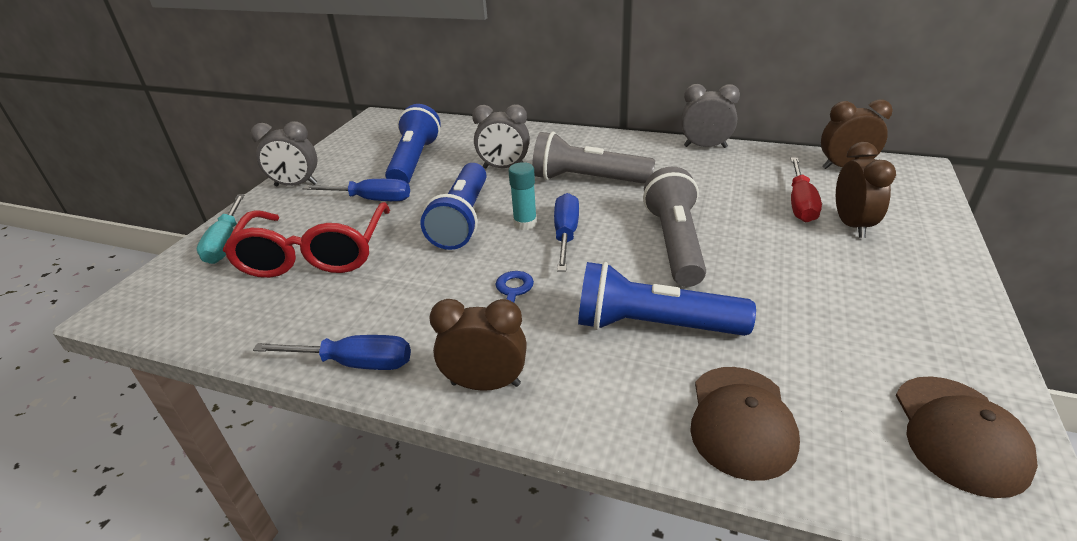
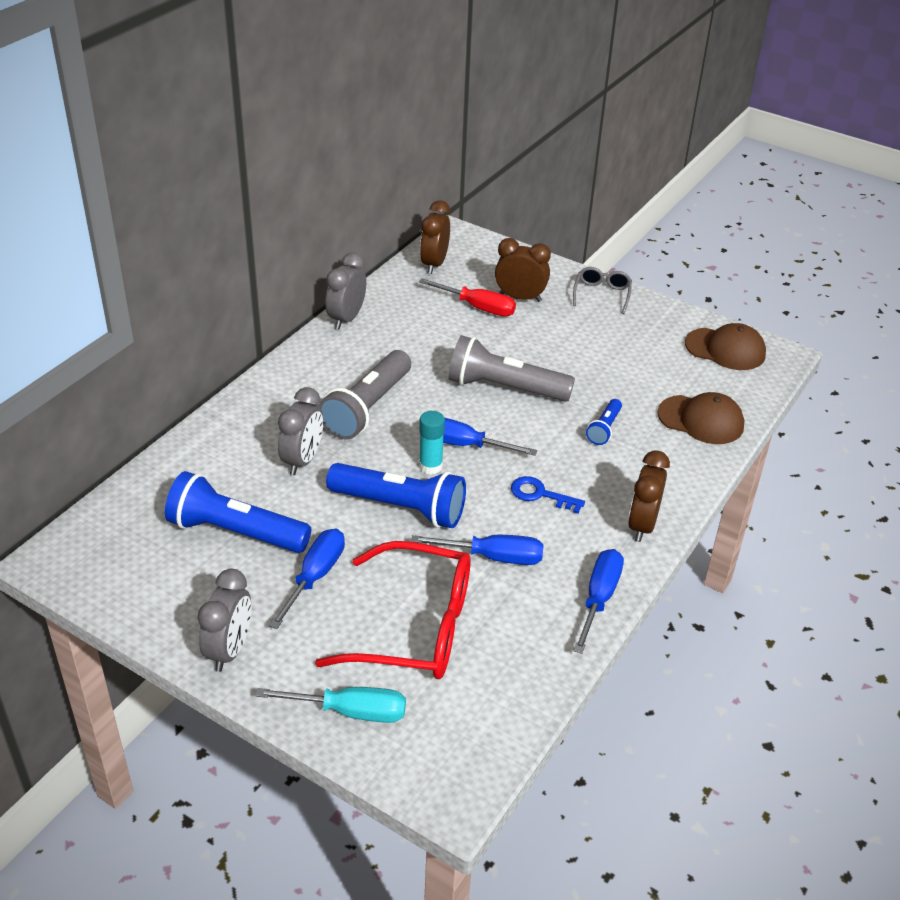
camera: 80 degrees left, 5 degrees up
(408, 281) = (494, 557): none -> blue screwdriver
(654, 326) = (604, 429): blue flashlight -> blue flashlight, size x0.49
(941, 283) = (602, 294): none -> grey glasses

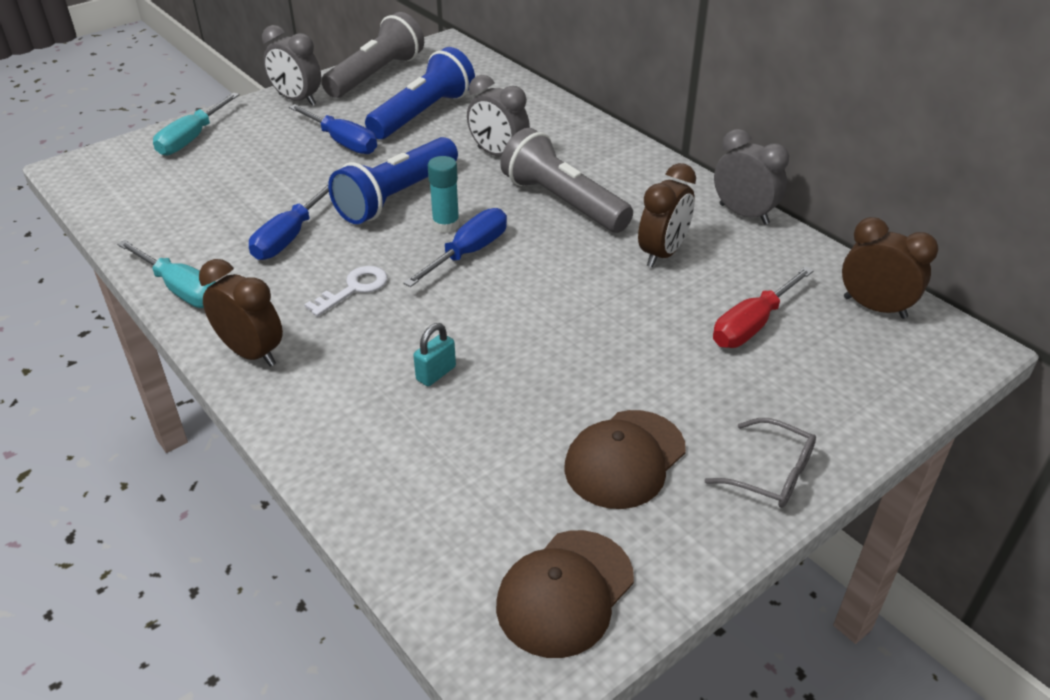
camera: 110 degrees right, 0 degrees up
(416, 627) = (244, 180): red glasses -> none
(505, 388) = (558, 307): grey flashlight -> grey flashlight (376, 75)
(520, 298) = (772, 373): brown clock -> brown clock (662, 253)
(540, 494) = (354, 289): blue key -> white key
(599, 597) = (182, 290): blue screwdriver -> turquoise screwdriver
(604, 429) = (436, 373): blue flashlight -> turquoise padlock
(701, 420) = (401, 483): brown cap -> brown cap (624, 459)

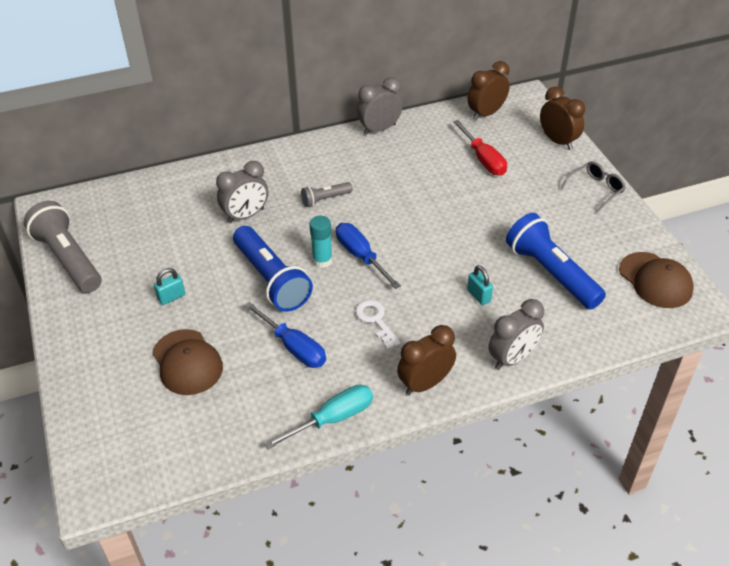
camera: 70 degrees left, 5 degrees up
(191, 139) = (97, 397): turquoise screwdriver -> none
(297, 100) = (75, 316): grey clock -> grey clock (512, 358)
(343, 142) = (171, 297): blue screwdriver -> turquoise padlock
(423, 114) = (157, 243): blue flashlight -> blue flashlight (551, 273)
(563, 202) = (325, 199): grey flashlight -> grey flashlight, size x0.49
(624, 459) = (572, 236): brown cap -> brown cap (187, 362)
(662, 253) = (403, 172): brown clock -> brown clock (558, 141)

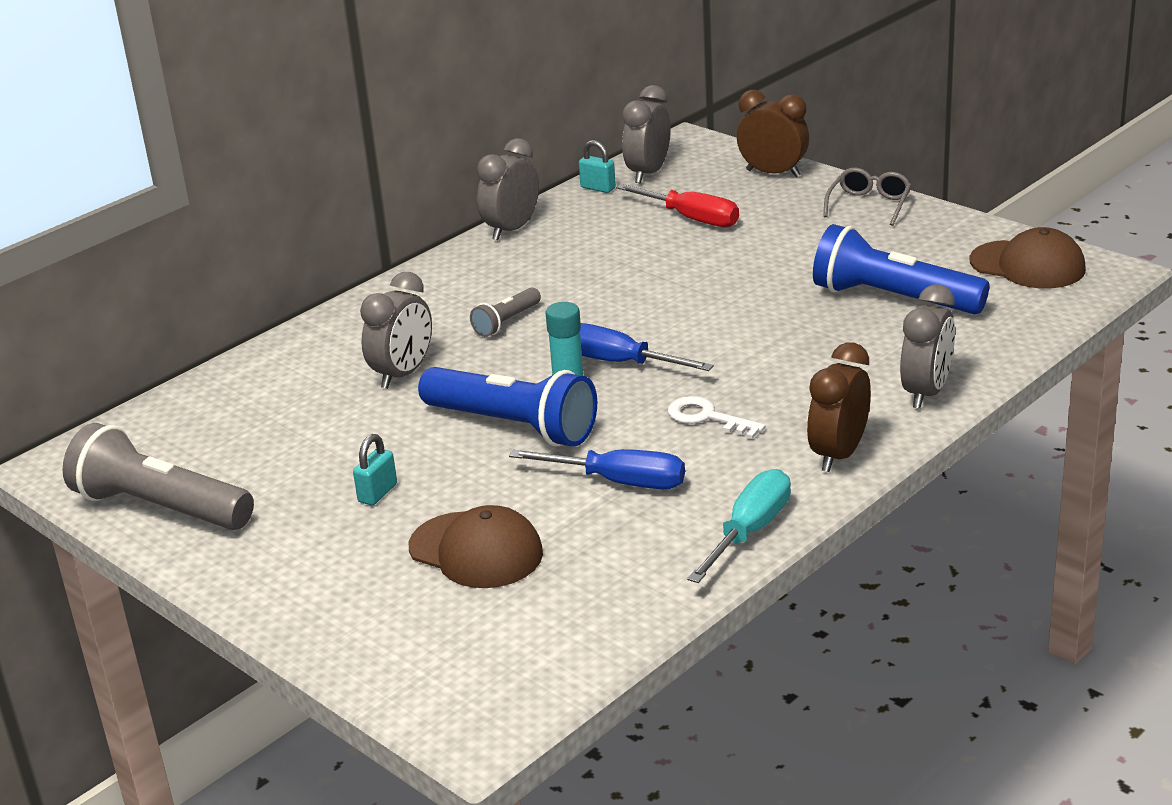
camera: 25 degrees left, 15 degrees down
(479, 296) = (822, 349): turquoise padlock -> turquoise padlock (598, 188)
(486, 114) = (648, 173): brown clock -> grey clock

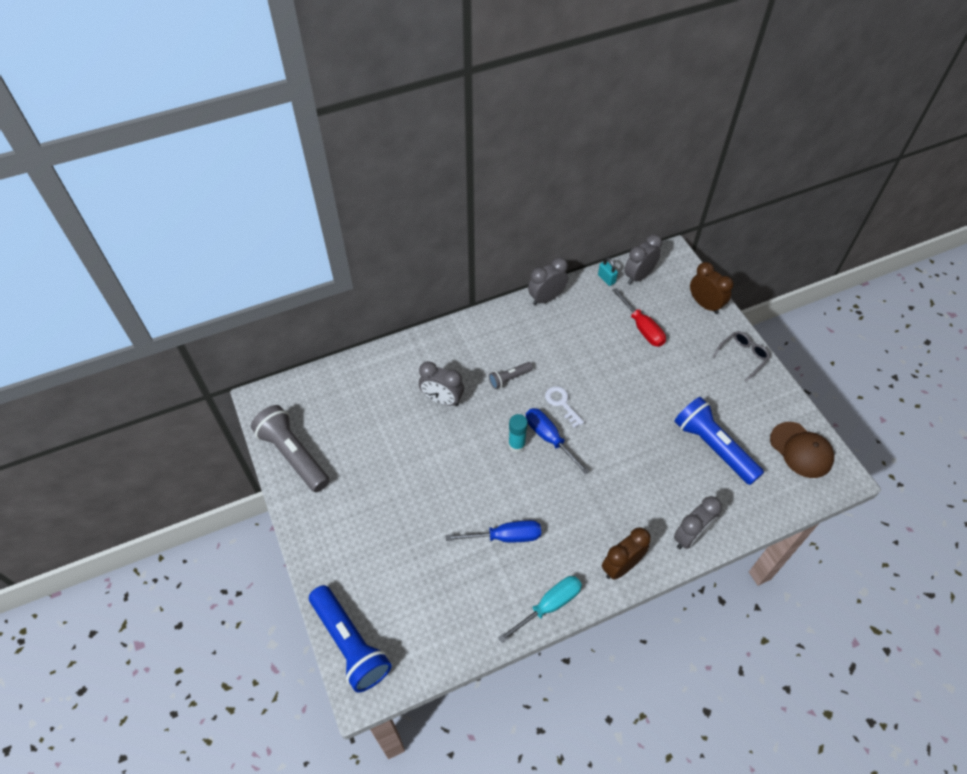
camera: 20 degrees right, 25 degrees up
(377, 493) = (392, 490): turquoise padlock -> none
(403, 374) = (442, 400): grey clock -> grey clock turned 60 degrees clockwise
(476, 550) = (417, 557): brown cap -> none
(513, 426) = (475, 467): blue flashlight -> blue flashlight (350, 643)
(620, 482) = (506, 536): blue screwdriver -> blue screwdriver turned 45 degrees counterclockwise
(707, 418) = (571, 504): white key -> white key (562, 403)

